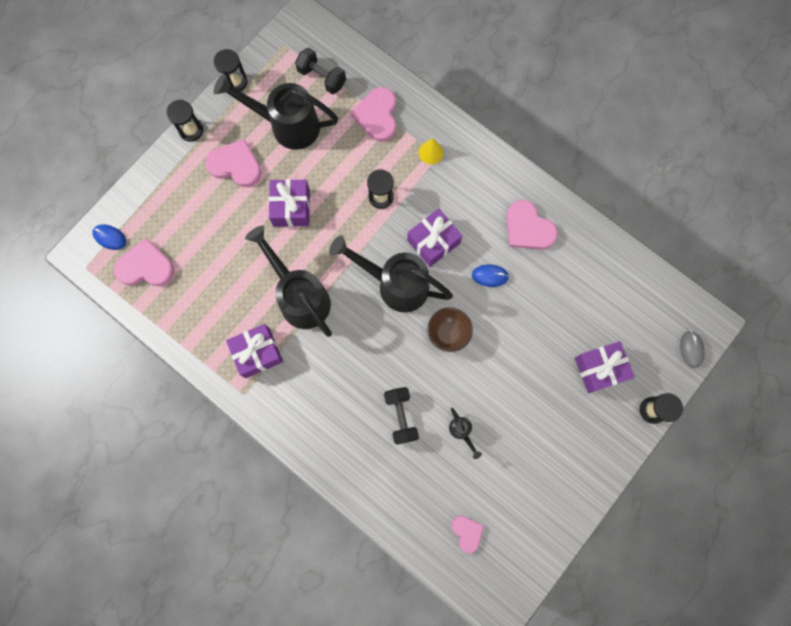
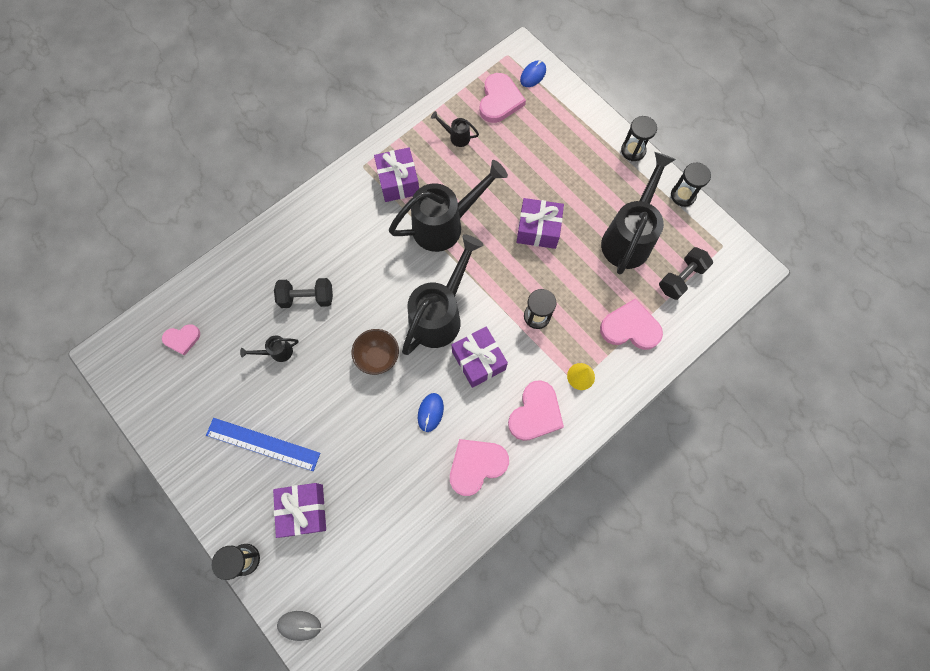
camera: 100 degrees right, 5 degrees down
(196, 304) = (456, 137): none -> black watering can
(235, 165) = (590, 185): pink heart -> pink heart (535, 413)
(551, 421) = (263, 444): none -> blue ruler

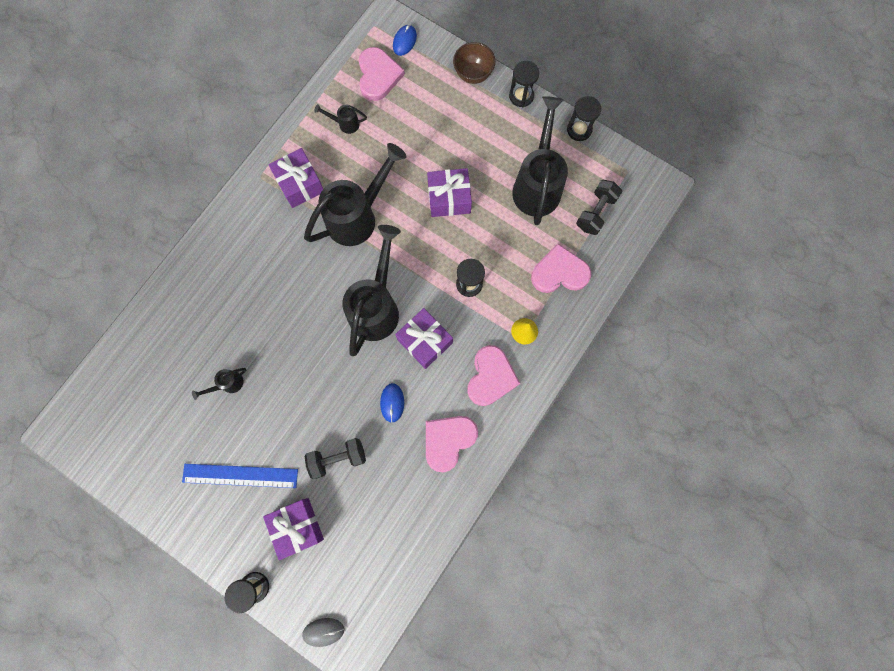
camera: 15 degrees left, 5 degrees up
(182, 339) = (130, 396): pink heart -> none
(307, 298) = (242, 323): black dumbbell -> black dumbbell (338, 458)
(378, 357) = (328, 363): brown bowl -> brown bowl (473, 74)

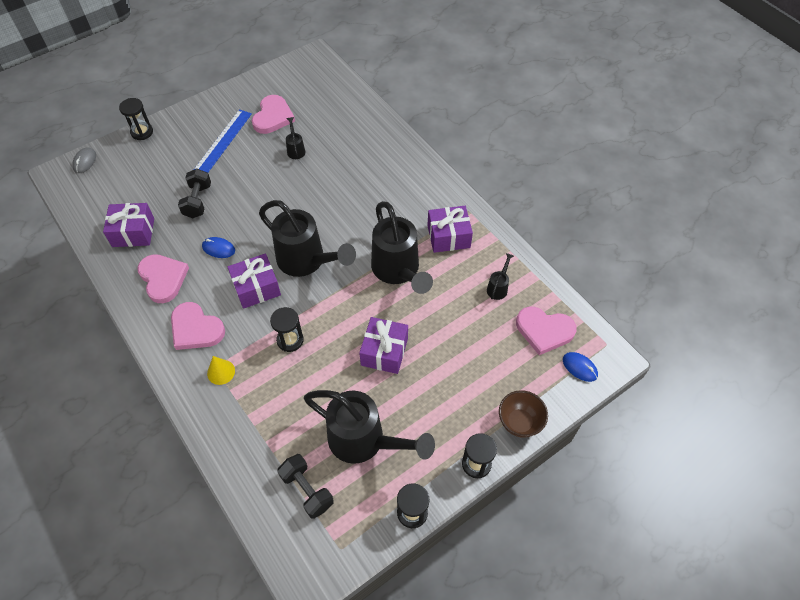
camera: 110 degrees right, 20 degrees down
(297, 526) = (165, 164): purple gift -> purple gift (133, 232)
(559, 272) = (261, 426): pink heart -> pink heart (273, 117)

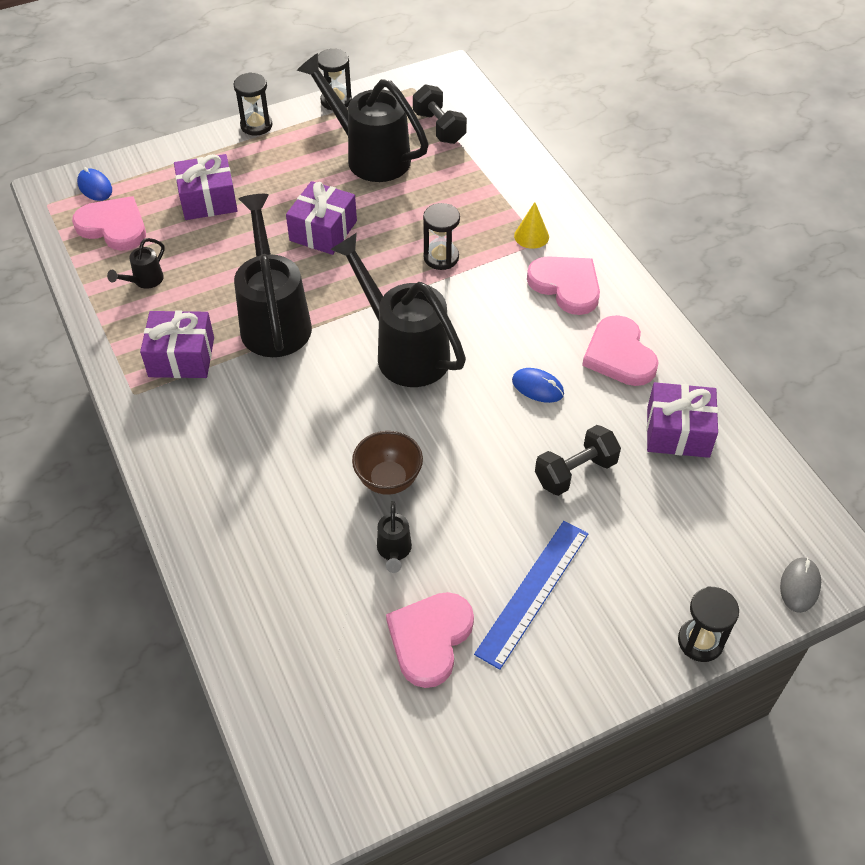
camera: 170 degrees left, 5 degrees down
(198, 201) = (575, 472): black dumbbell -> black dumbbell turned 45 degrees clockwise
(256, 288) = (481, 324): purple gift -> purple gift (208, 200)
(519, 422) = (193, 150): brown bowl -> brown bowl (388, 480)

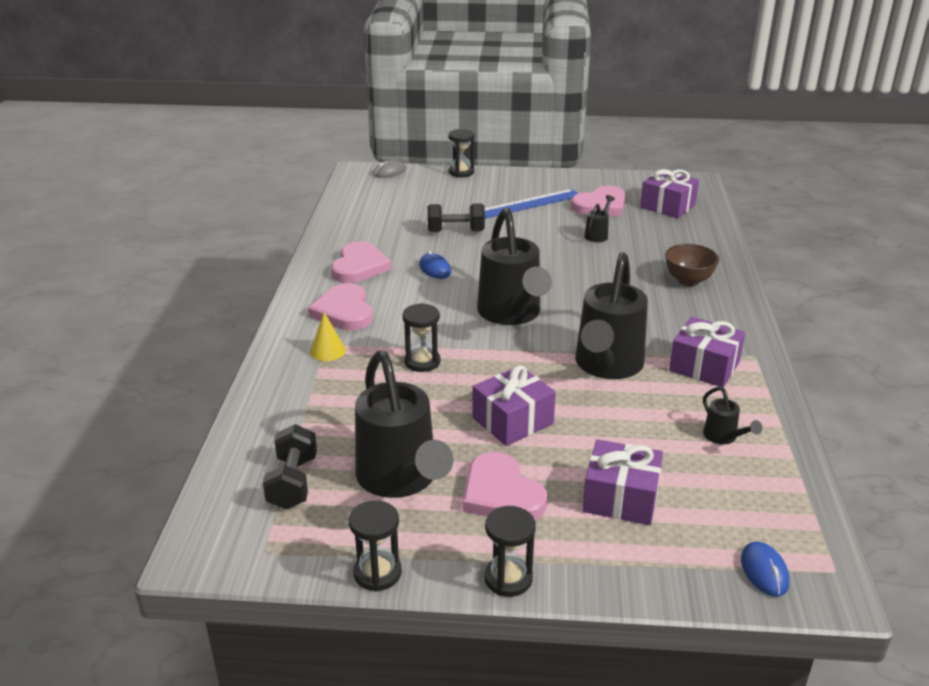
camera: 150 degrees left, 20 degrees down
(113, 226) = (747, 508): pink heart -> pink heart (501, 493)
(144, 281) = (723, 438): black watering can -> black watering can turned 90 degrees clockwise
(388, 480) = (578, 260): brown bowl -> brown bowl (688, 281)
(678, 432) = (373, 228): purple gift -> purple gift (667, 206)

